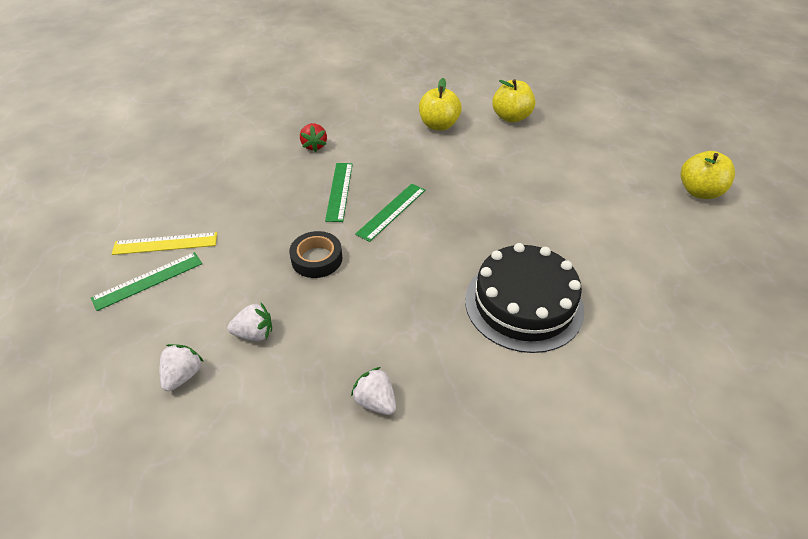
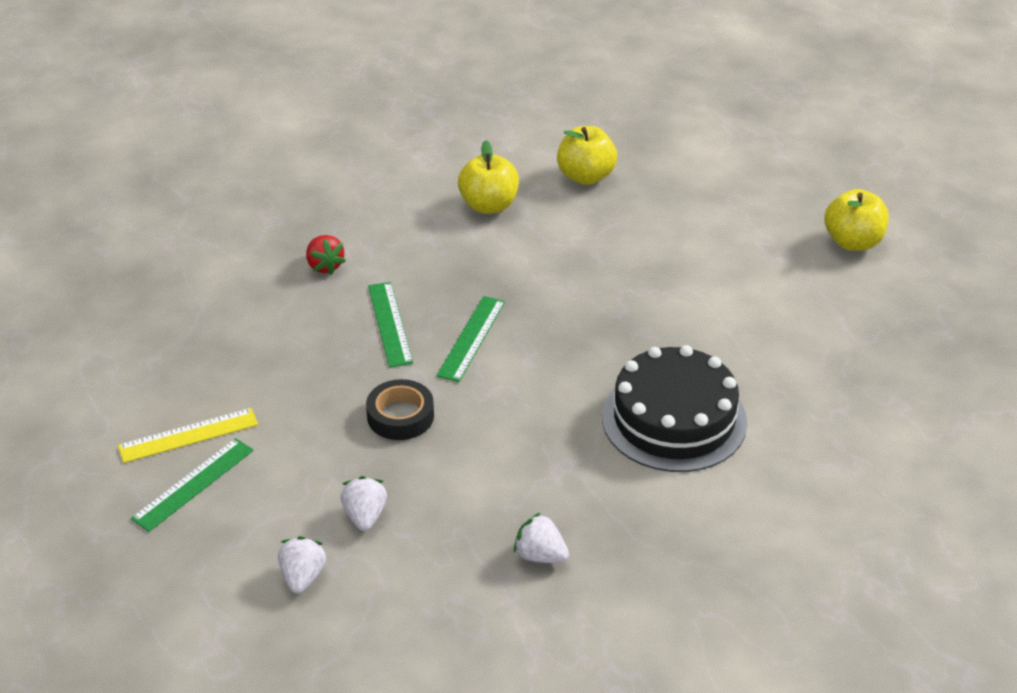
camera: 15 degrees left, 5 degrees down
(254, 333) = (365, 516): white strawberry -> white strawberry turned 75 degrees counterclockwise

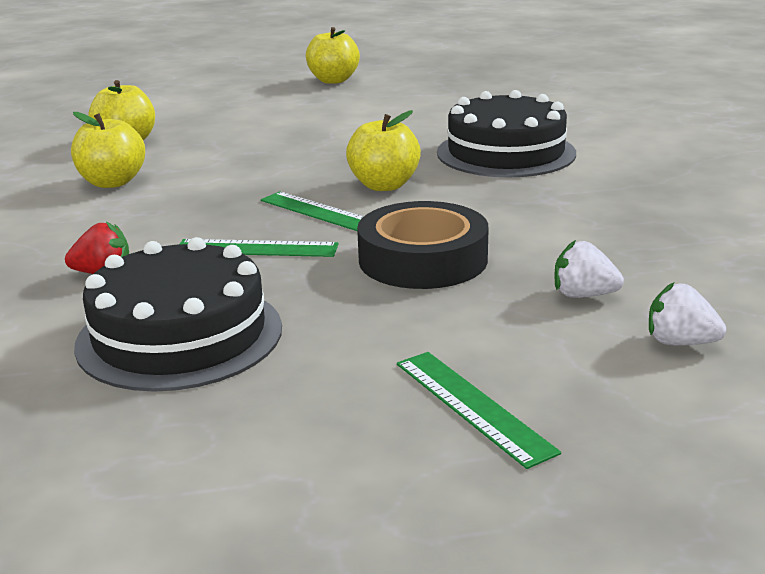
camera: 70 degrees left, 15 degrees down
(188, 435) = (364, 401): yellow ruler -> none
(248, 332) = (180, 335): none -> black cake
(400, 416) = (423, 259): black tape -> black tape, size x1.56
(540, 555) = (669, 220): white strawberry -> none
(548, 358) = (384, 185): none -> yellow apple

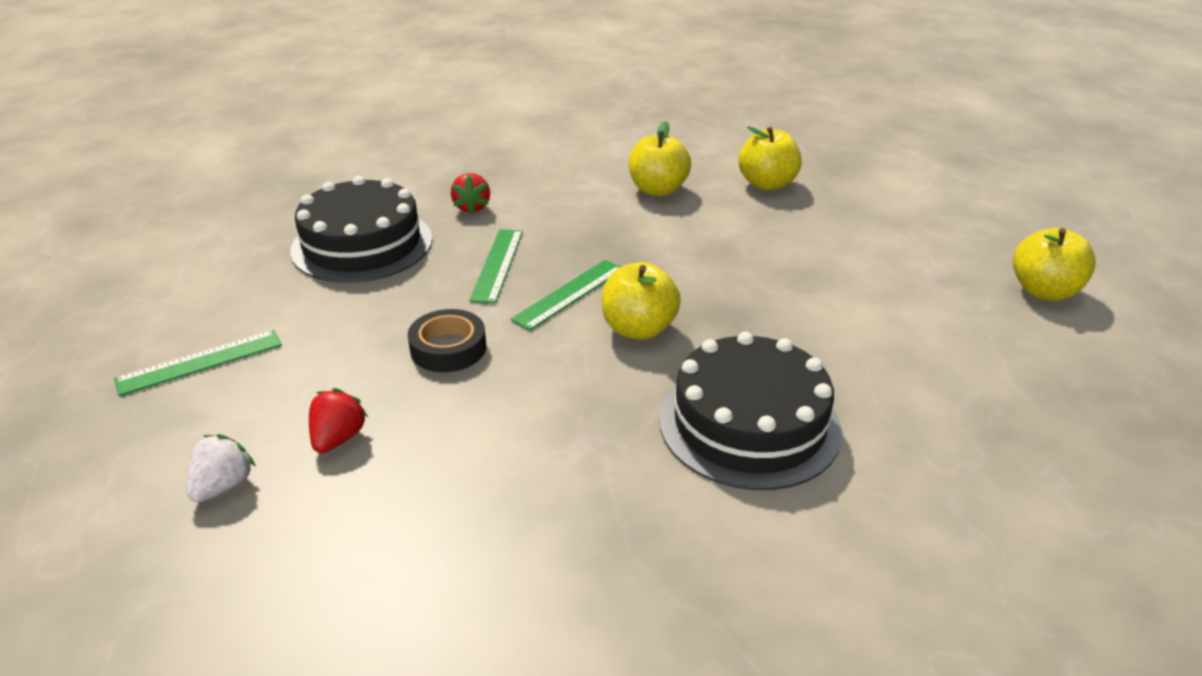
camera: 90 degrees right, 10 degrees up
(423, 259) = (448, 348): black tape -> black tape, size x0.64
(583, 295) = (338, 438): white strawberry -> red strawberry

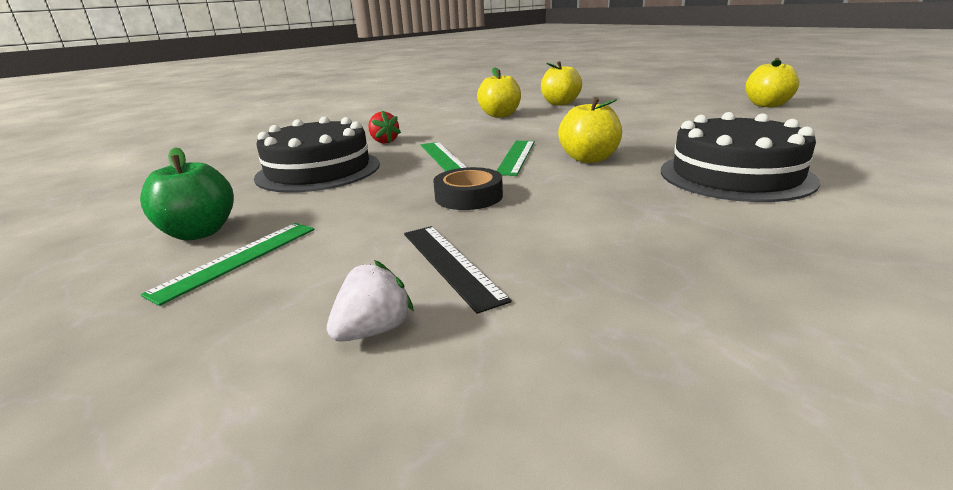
camera: 25 degrees left, 10 degrees down
(198, 312) = (199, 232): none -> green apple
(223, 486) = (373, 330): white strawberry -> white strawberry turned 45 degrees clockwise
(338, 438) = (450, 264): red strawberry -> black ruler

